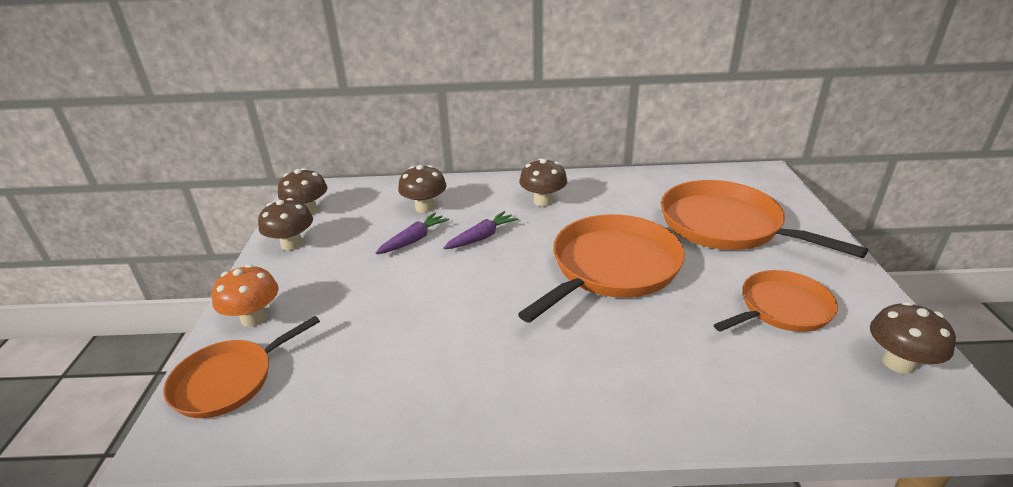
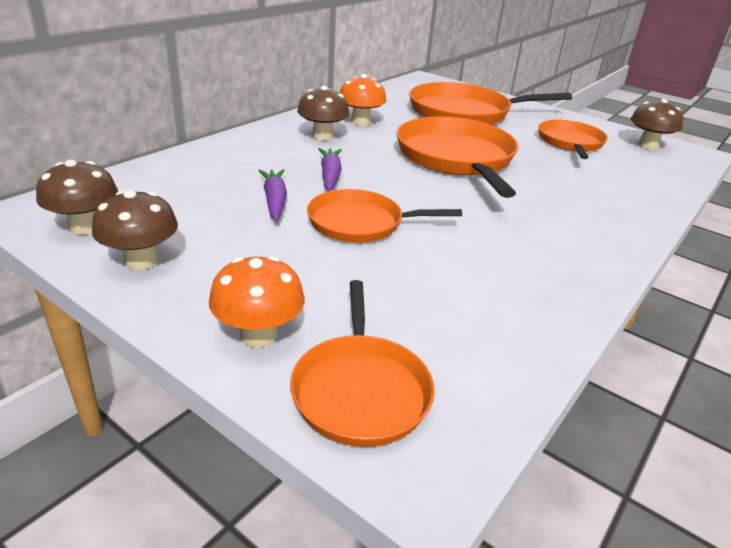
camera: 55 degrees left, 0 degrees up
(425, 207) = (226, 175): brown mushroom -> none
(427, 283) = (360, 223): none -> orange pan
(600, 199) = (360, 122): none -> orange mushroom

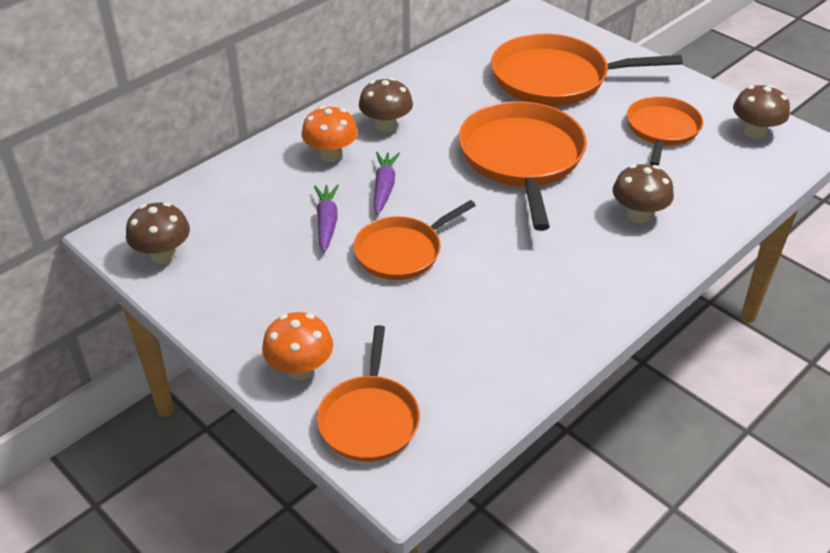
camera: 10 degrees right, 10 degrees up
(141, 260) = (211, 293): brown mushroom -> brown mushroom (638, 215)
(360, 122) = (431, 99): orange mushroom -> orange mushroom (331, 155)
(360, 223) = (402, 251): orange pan -> orange pan turned 45 degrees counterclockwise

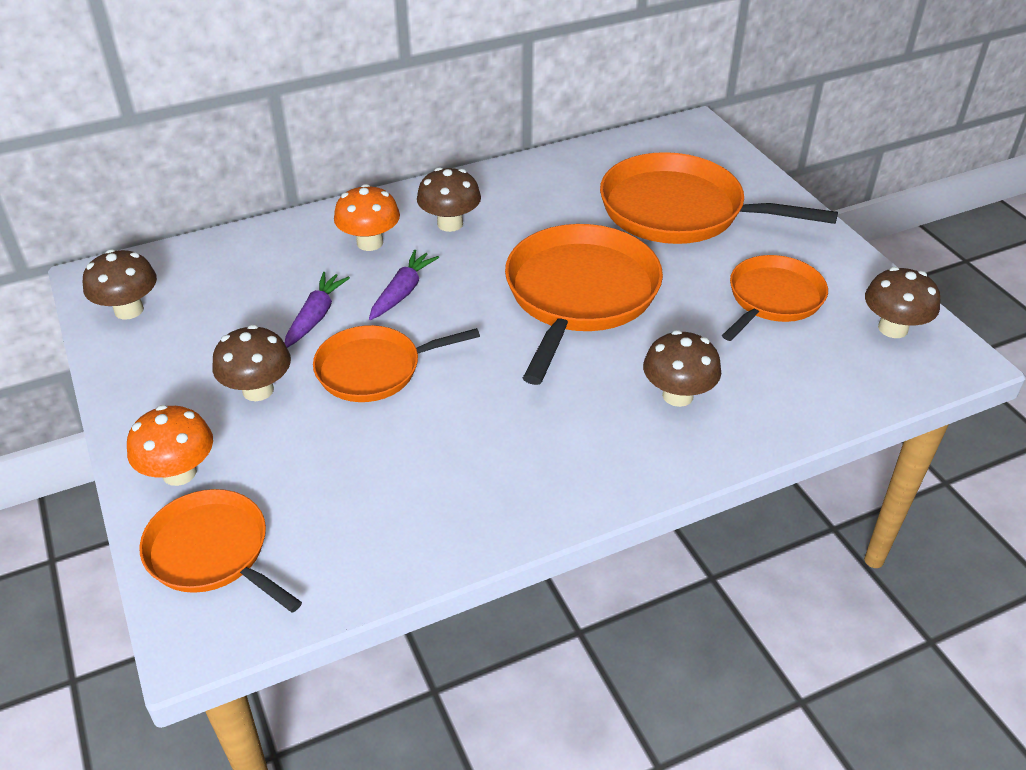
camera: 20 degrees right, 0 degrees up
(319, 290) = (258, 390): none -> brown mushroom
(369, 419) = (212, 552): orange pan -> orange pan turned 105 degrees clockwise

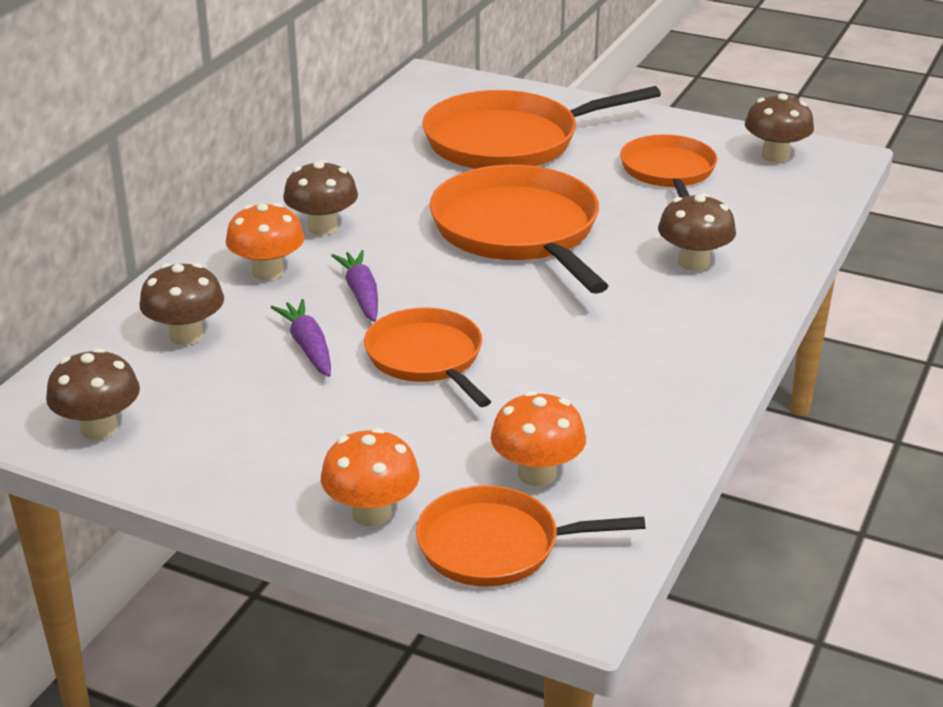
camera: 40 degrees left, 10 degrees down
(258, 390) = (344, 422): brown mushroom -> brown mushroom (186, 335)
(314, 512) = (537, 474): none -> orange mushroom
(374, 369) = (427, 358): orange pan -> orange pan turned 120 degrees clockwise

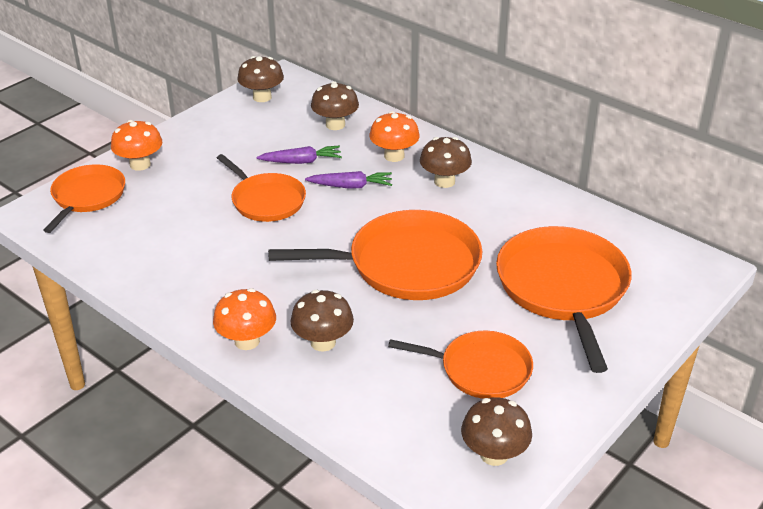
camera: 105 degrees right, 5 degrees up
(427, 358) = (266, 200): orange pan -> orange pan turned 60 degrees clockwise
(537, 474) = (132, 220): orange mushroom -> orange mushroom (247, 341)

